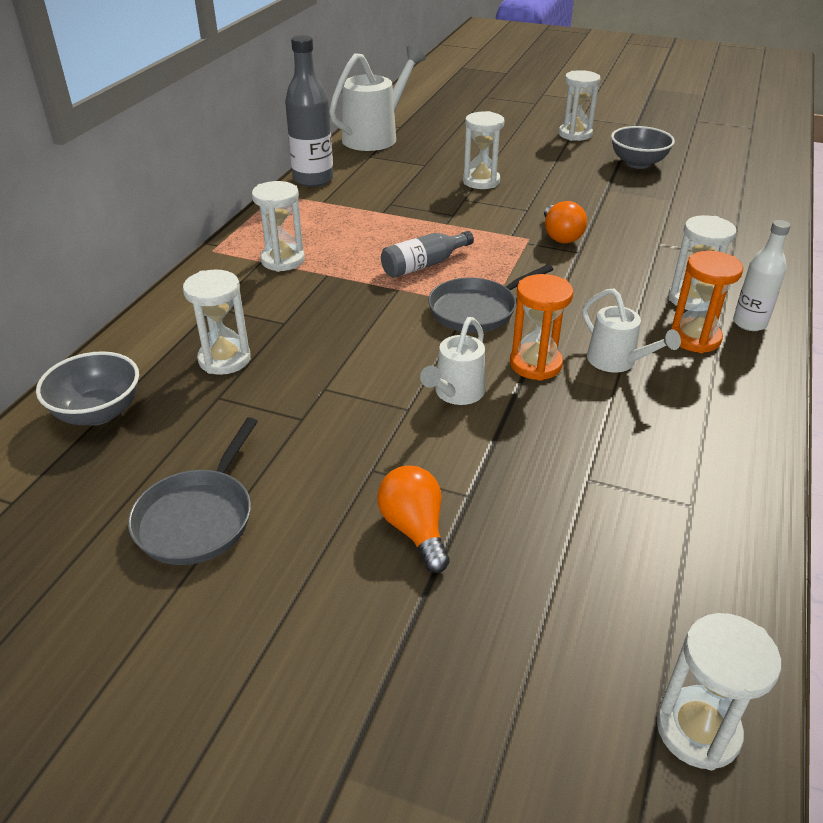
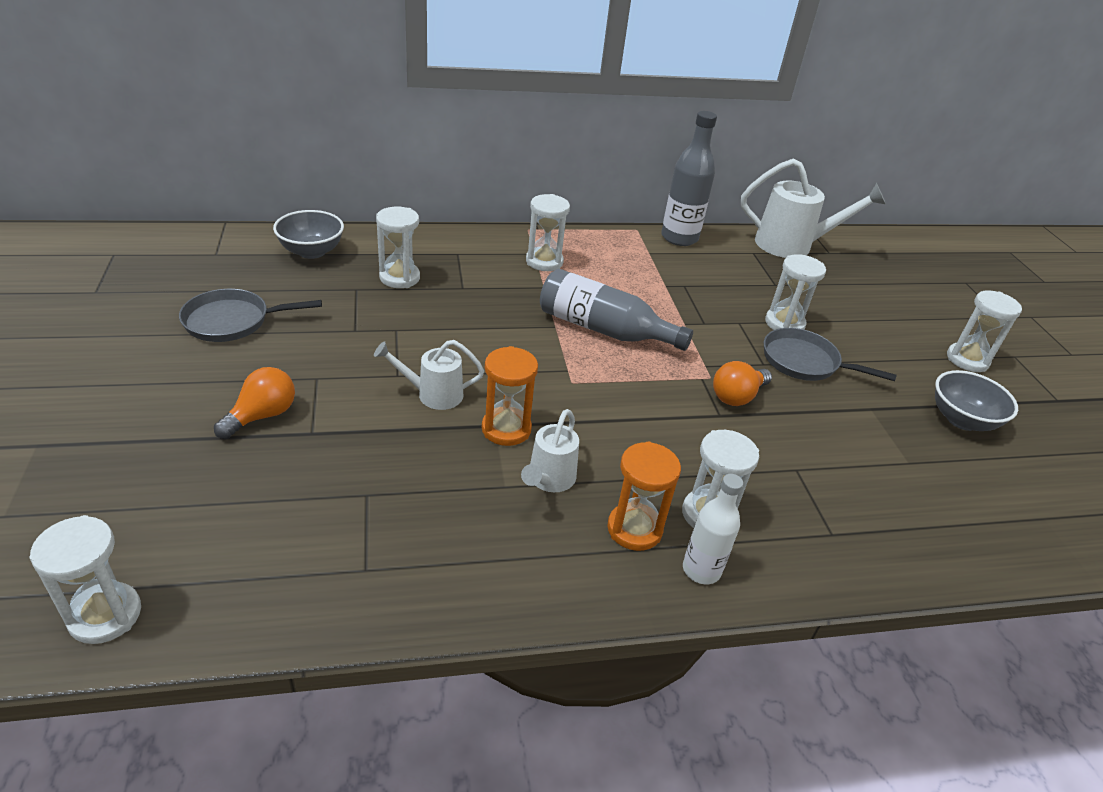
camera: 55 degrees right, 0 degrees up
(423, 265) = (603, 329): grey bottle -> grey bottle, size x1.60
(477, 310) = (561, 376): grey pan -> grey pan (804, 362)

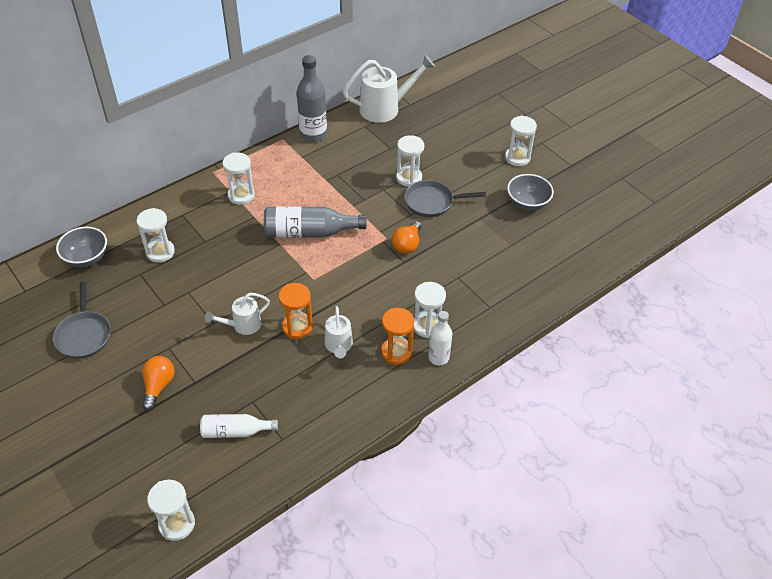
camera: 25 degrees left, 10 degrees up
(232, 321) = (84, 335): grey pan -> grey pan turned 60 degrees counterclockwise
(308, 523) = (235, 431): none -> white bottle

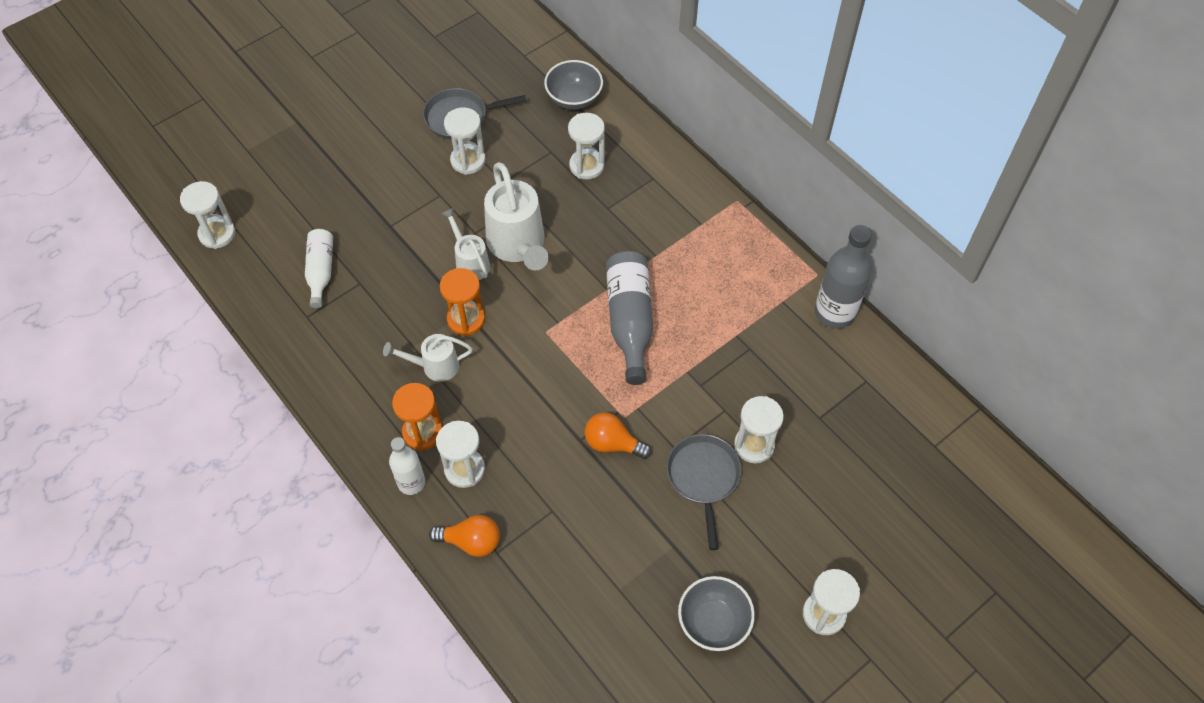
camera: 90 degrees right, 10 degrees up
(158, 386) = (387, 194): orange light bulb -> orange light bulb (471, 541)
(241, 195) = (694, 237): white hourglass -> white hourglass (468, 160)
(385, 108) = (916, 409): white watering can -> white watering can (518, 246)

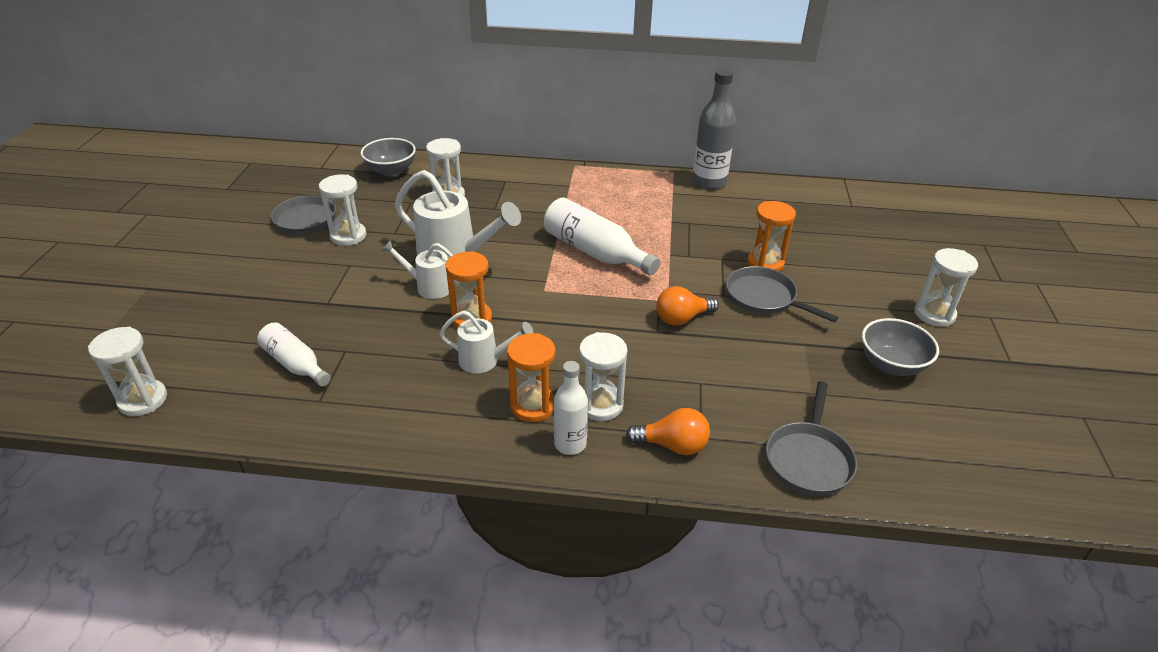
camera: 45 degrees left, 20 degrees down
(434, 366) = (485, 360): white watering can -> white watering can turned 120 degrees counterclockwise
(471, 541) = (672, 445): orange light bulb -> orange light bulb turned 45 degrees clockwise
(543, 633) = (809, 459): none -> grey pan
(630, 321) = (595, 252): grey bottle -> white bottle
(754, 445) = (765, 263): white hourglass -> orange hourglass

